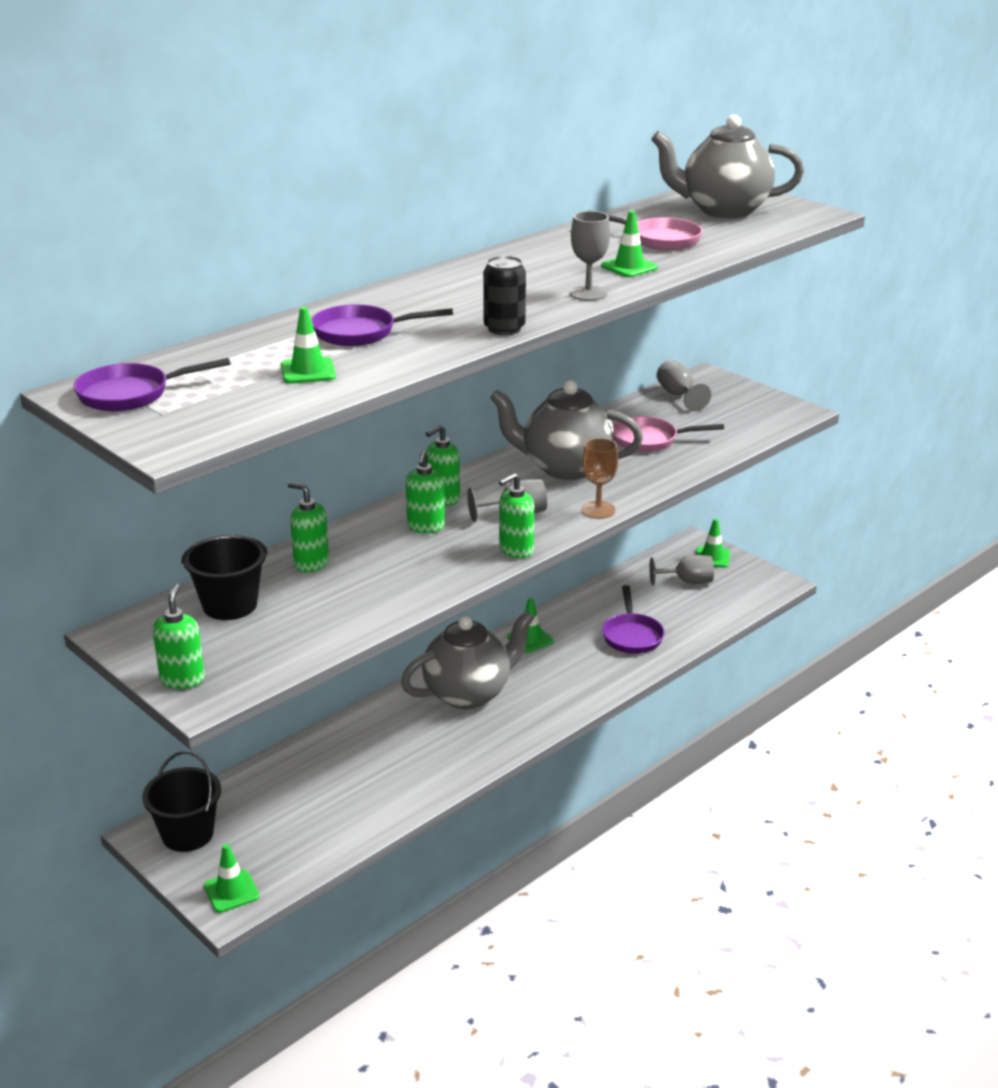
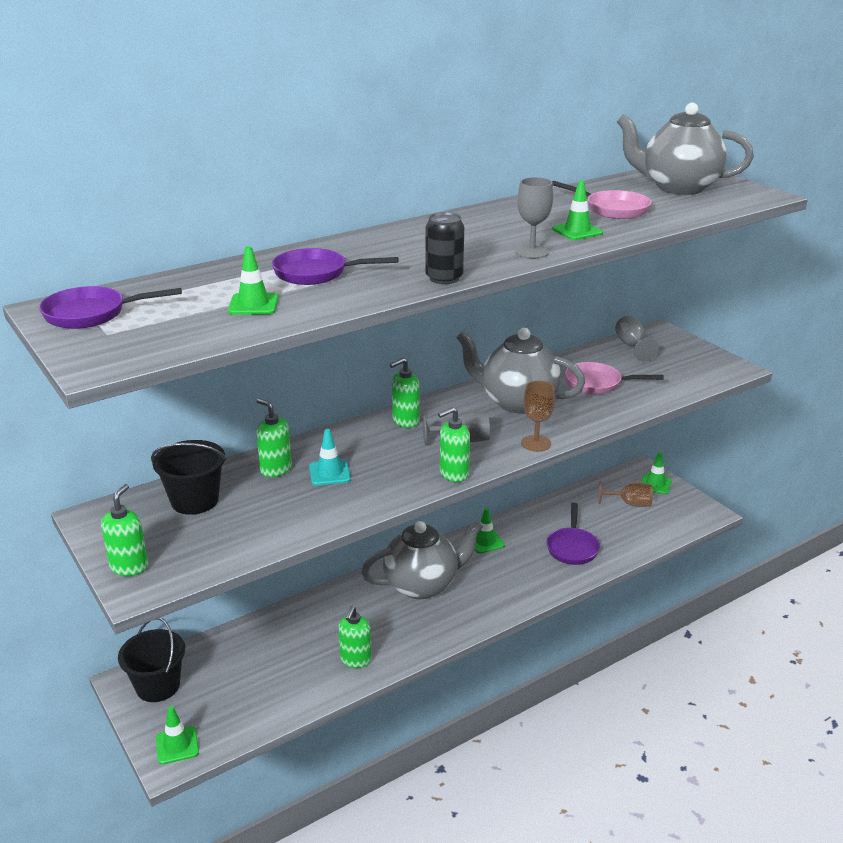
camera: 10 degrees right, 0 degrees up
(375, 562) = (329, 473): none -> turquoise traffic cone
(426, 527) = (382, 445): green soap dispenser -> green soap dispenser (355, 660)
(687, 581) = (630, 504): grey goblet -> brown goblet

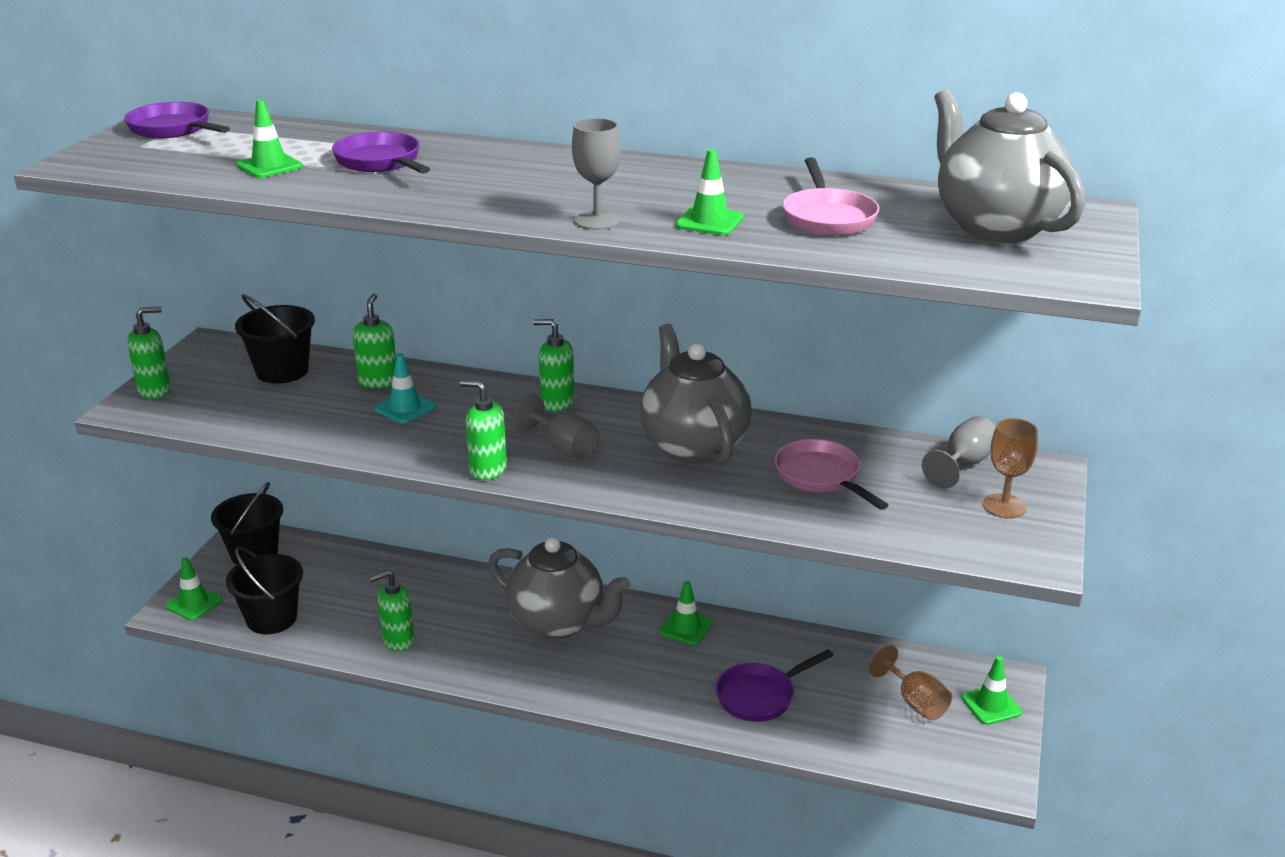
camera: 50 degrees right, 0 degrees up
(252, 710) = (272, 618): none -> black bucket
(444, 278) = (451, 208): black can -> none
(536, 443) = (618, 491): brown goblet -> brown goblet (1004, 506)

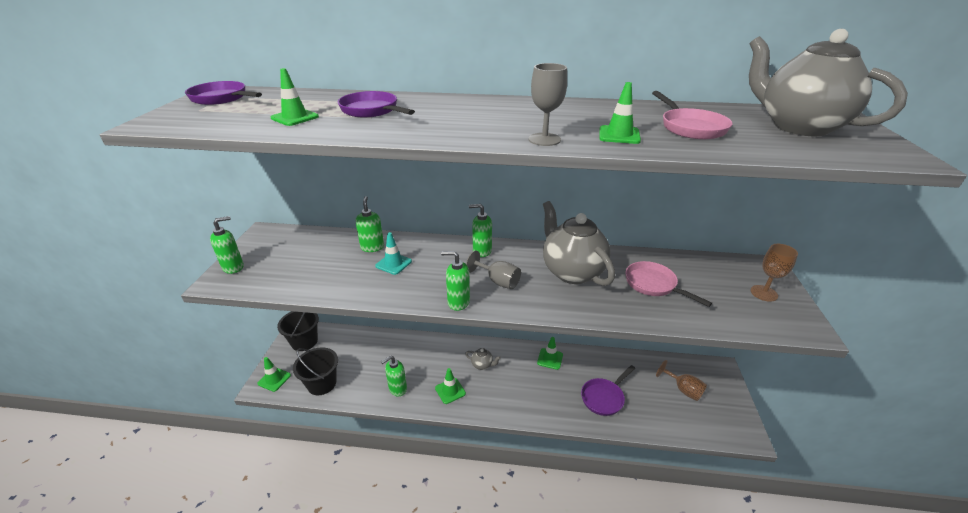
camera: 10 degrees left, 5 degrees up
(282, 371) = (312, 246): black bucket -> none
(558, 623) = (482, 365): grey teapot -> grey teapot, size x0.42
(963, 464) = (723, 267): grey goblet -> none
(991, 705) = (720, 386): green traffic cone -> green traffic cone (450, 391)

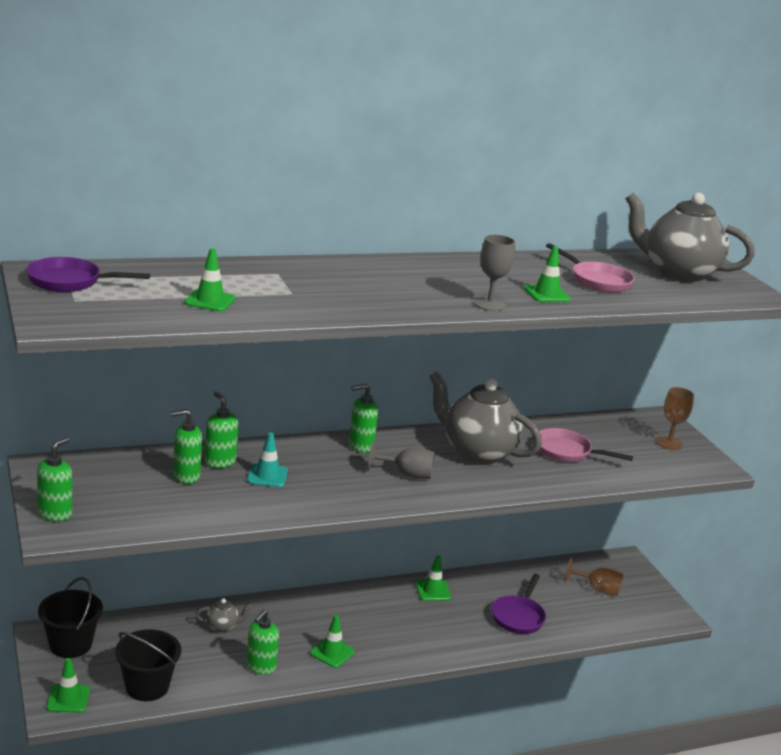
camera: 30 degrees left, 10 degrees down
(372, 111) = (280, 285): purple pan -> none
(458, 302) = (382, 502): green soap dispenser -> green soap dispenser (186, 476)
(482, 365) = (353, 616): grey teapot -> grey teapot (222, 626)

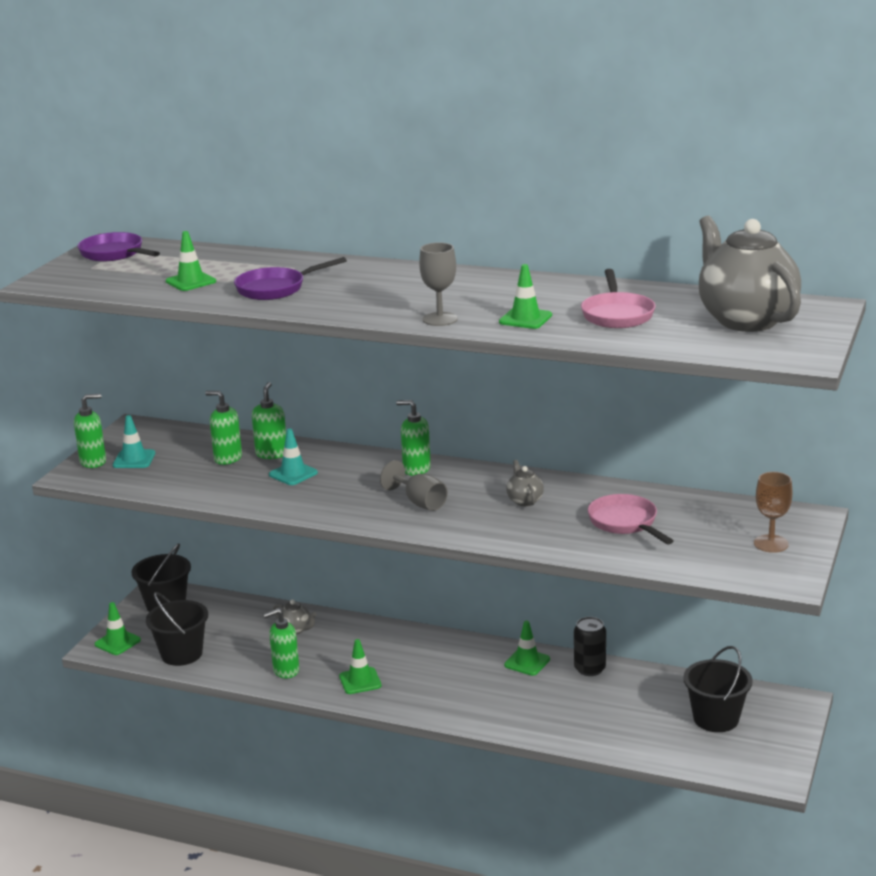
camera: 45 degrees right, 0 degrees up
(94, 500) = (134, 459): none -> turquoise traffic cone
(477, 452) = (524, 501): grey teapot -> grey teapot, size x0.42
(479, 580) = (589, 669): none -> black can
(518, 616) = (585, 713): purple pan -> purple pan (275, 289)
(598, 589) = (716, 718): brown goblet -> black bucket

